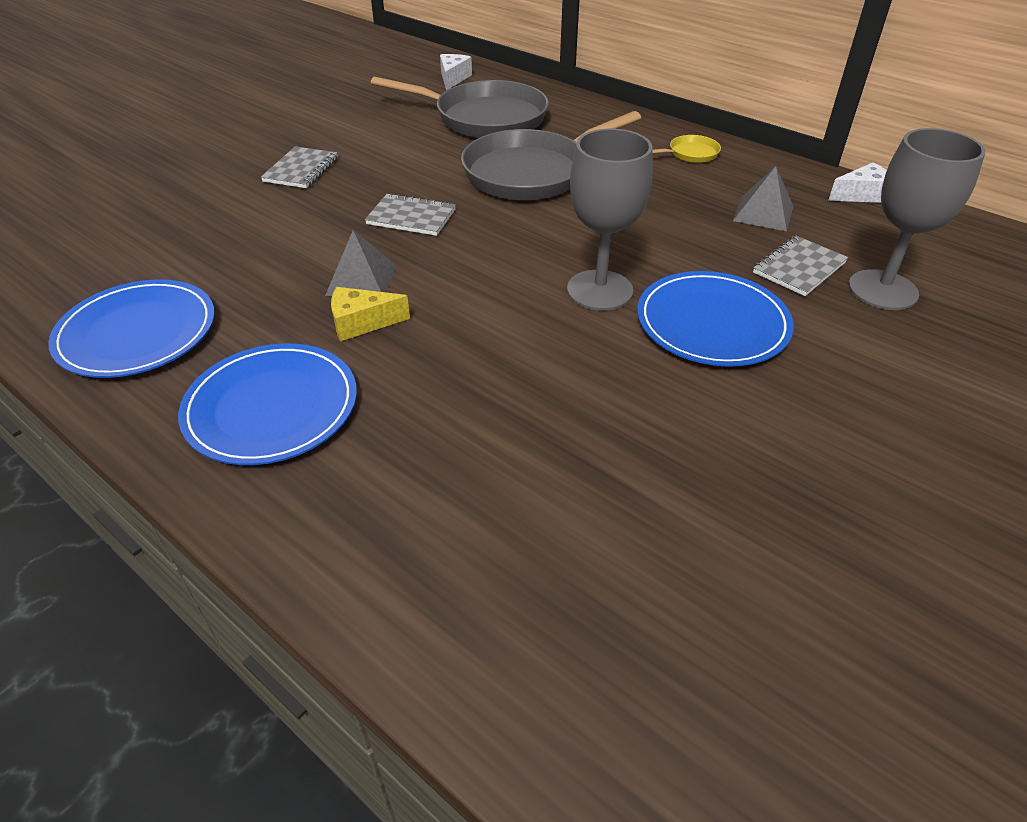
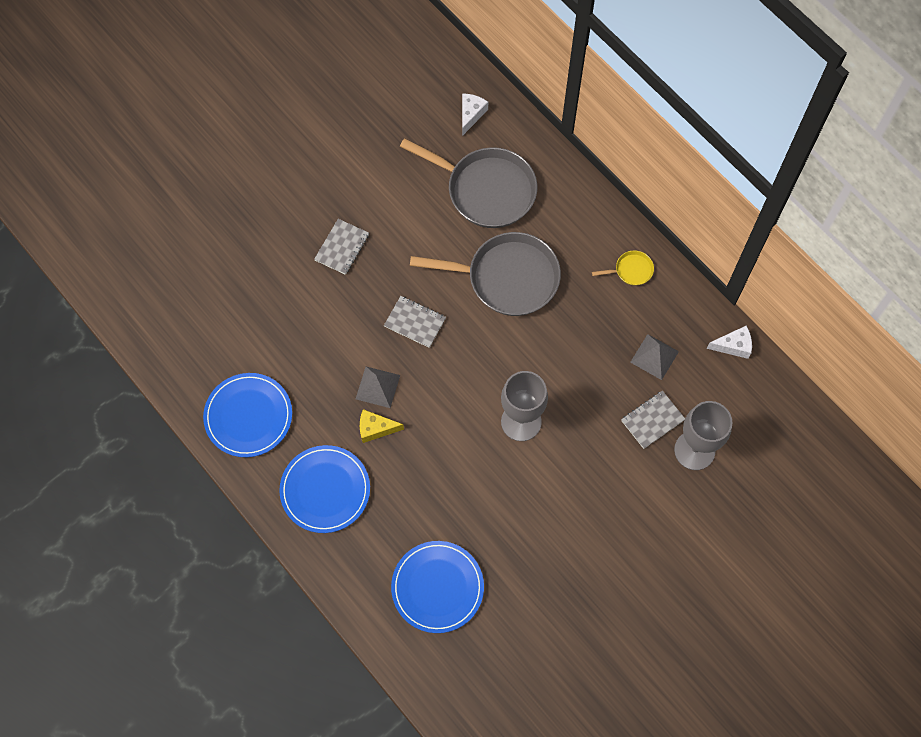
camera: 10 degrees right, 25 degrees up
(532, 172) = (507, 278): grey pan -> grey pan turned 150 degrees counterclockwise
(712, 323) = (579, 463): blue plate -> blue plate (437, 587)

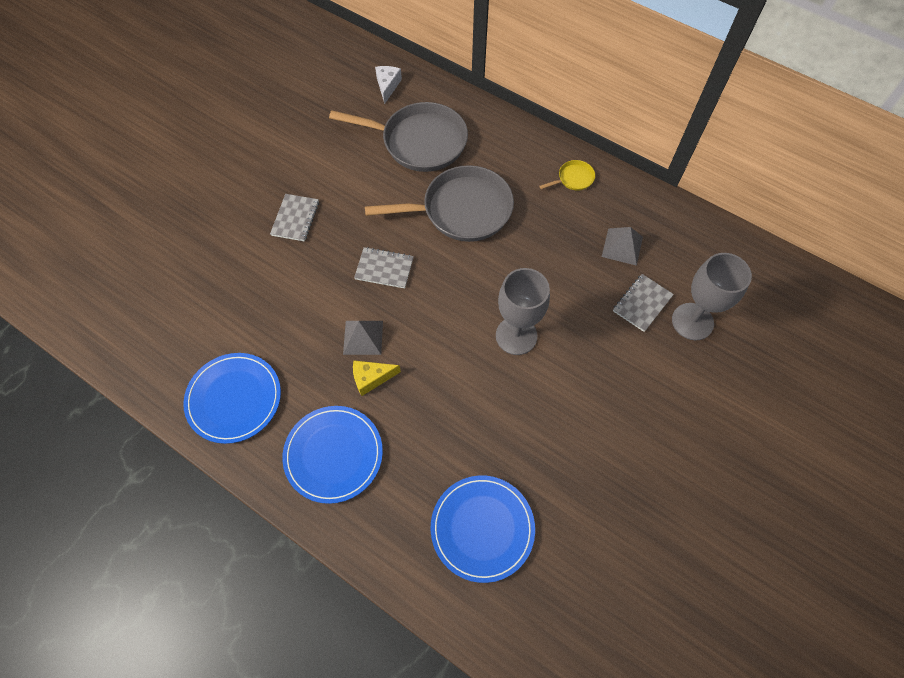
camera: 15 degrees left, 5 degrees down
(733, 346) = (690, 220): white cheese -> none

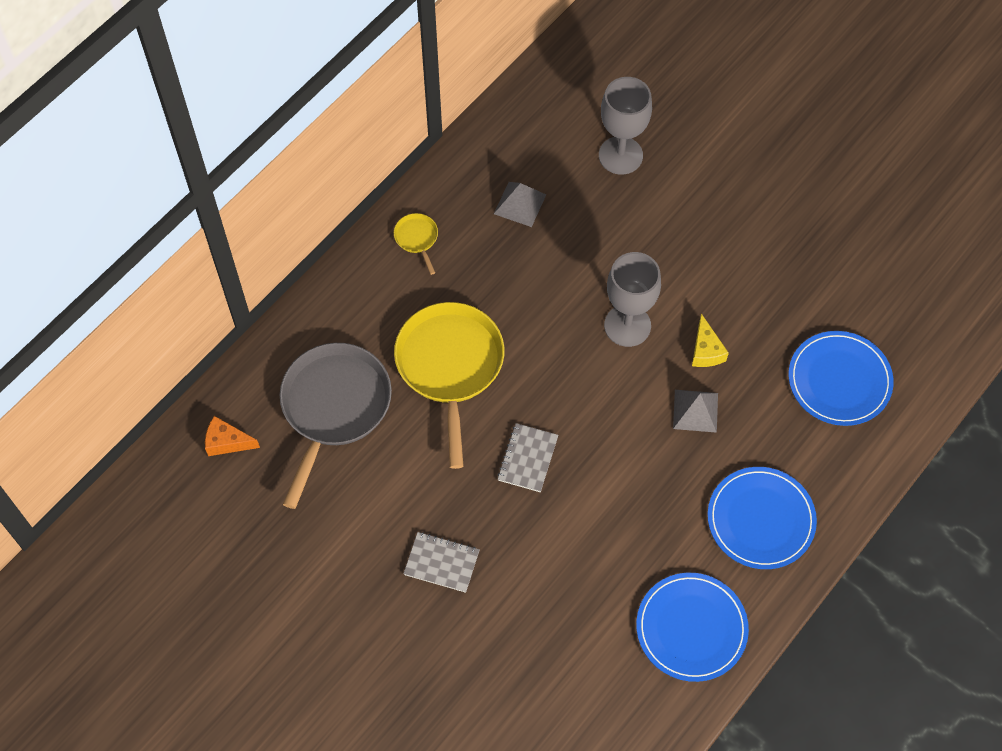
camera: 85 degrees left, 0 degrees up
(363, 337) = (619, 485): grey pyramid -> grey pyramid (695, 410)
(371, 378) = (672, 478): yellow cheese -> yellow cheese (706, 350)
(387, 86) = (227, 442): white cheese -> orange cheese
(461, 210) = (450, 366): grey pan -> yellow pan
(642, 303) = (595, 197): grey notebook -> none

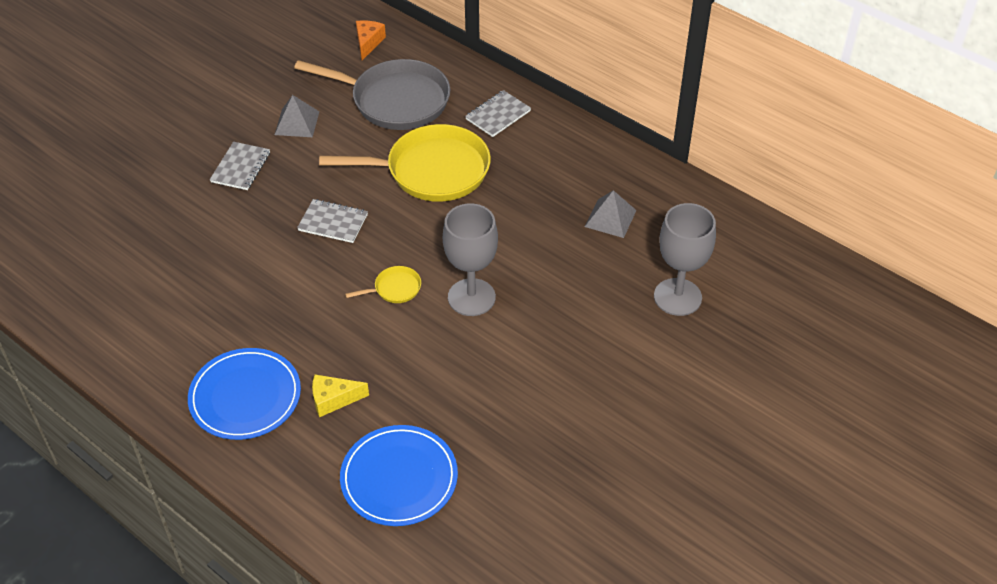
camera: 90 degrees right, 15 degrees down
(363, 303) = (498, 115): none -> grey notebook
(417, 238) = (566, 148): yellow pan -> yellow pan (394, 289)
(691, 628) = (143, 336): blue plate -> none
(695, 410) = (372, 348): grey pyramid -> grey pyramid (297, 123)
(706, 350) = (441, 360): yellow cheese -> yellow cheese (333, 399)

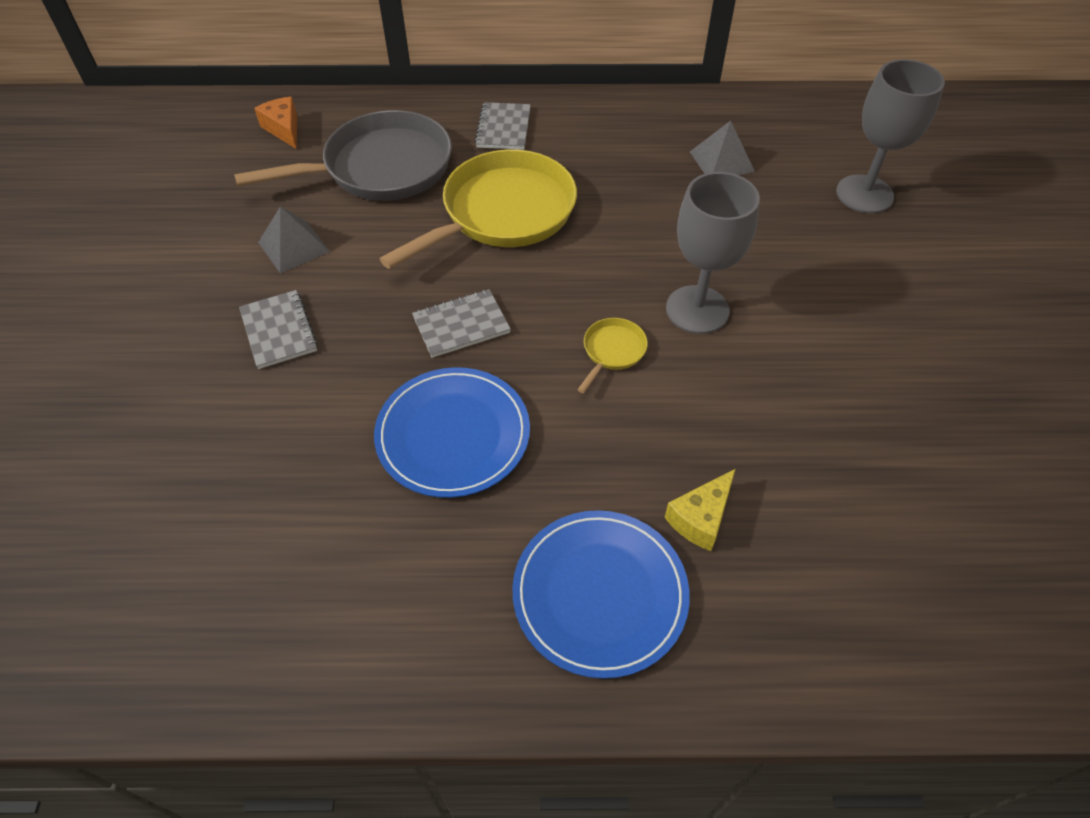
camera: 40 degrees left, 5 degrees up
(399, 478) = (875, 552): blue plate -> blue plate (453, 434)

